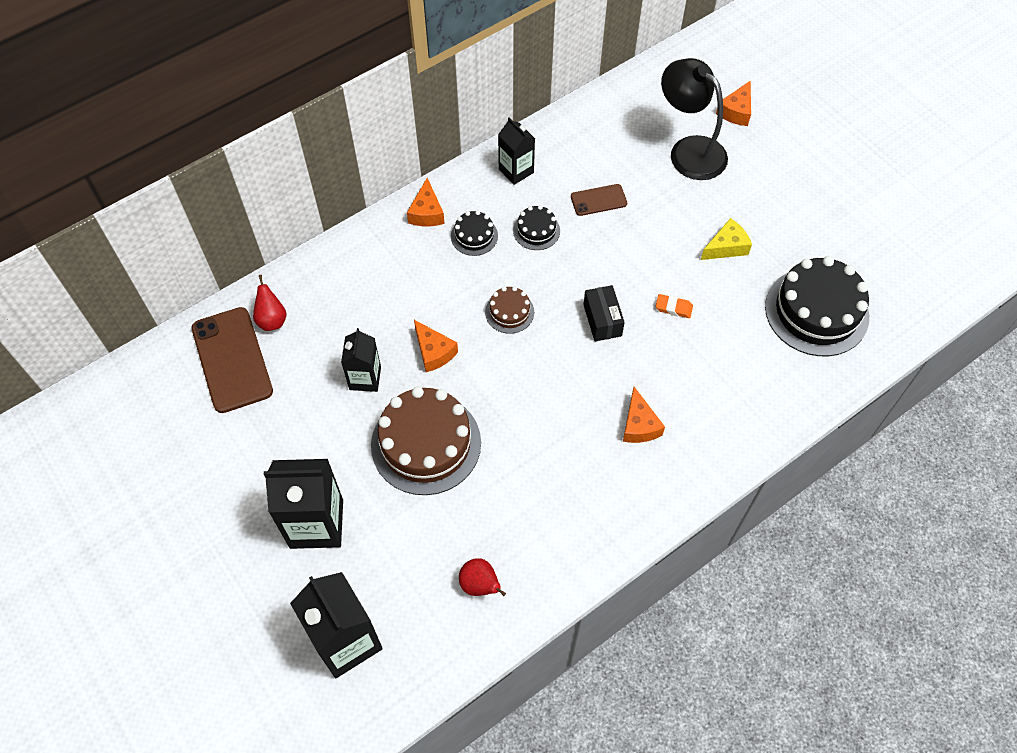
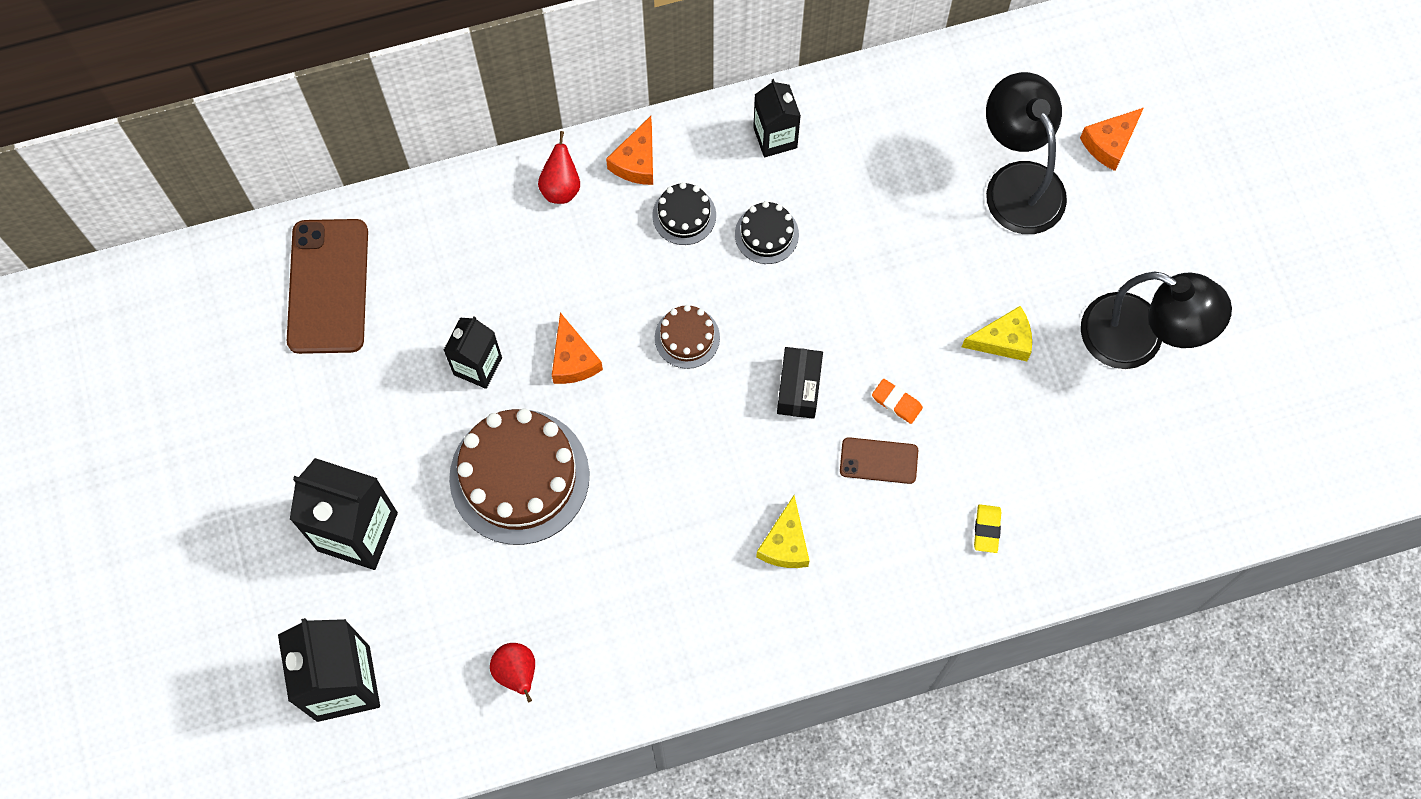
camera: 20 degrees right, 10 degrees up
(272, 320) = (393, 249): red pear -> red pear (561, 187)
(598, 200) = (865, 216): brown phone -> brown phone (878, 460)
(639, 425) = (785, 543): orange cheese -> yellow cheese
(774, 369) = (987, 529): none -> yellow eraser
(813, 219) = (1138, 340): none -> black lamp
(816, 311) = (1079, 471): black cake -> none

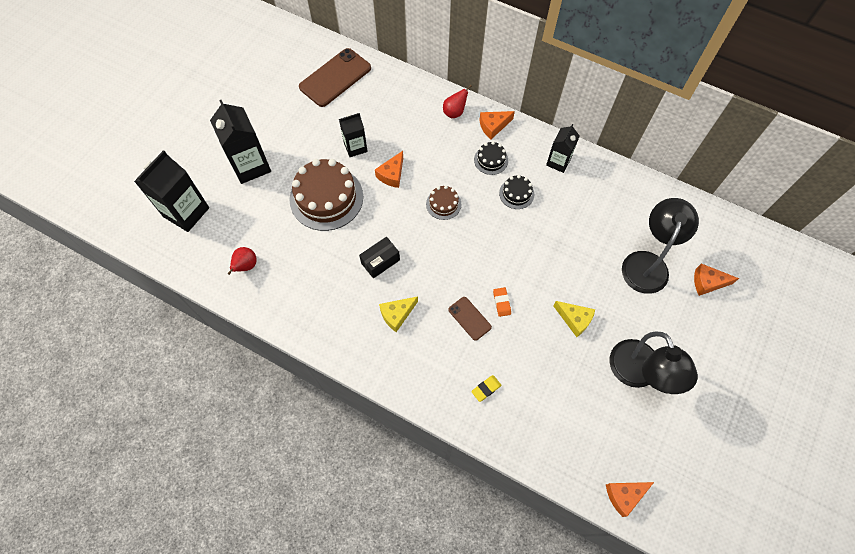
camera: 45 degrees right, 5 degrees down
(798, 388) = (467, 261): black box -> black box (380, 261)
(1254, 501) = (624, 495): none -> orange cheese

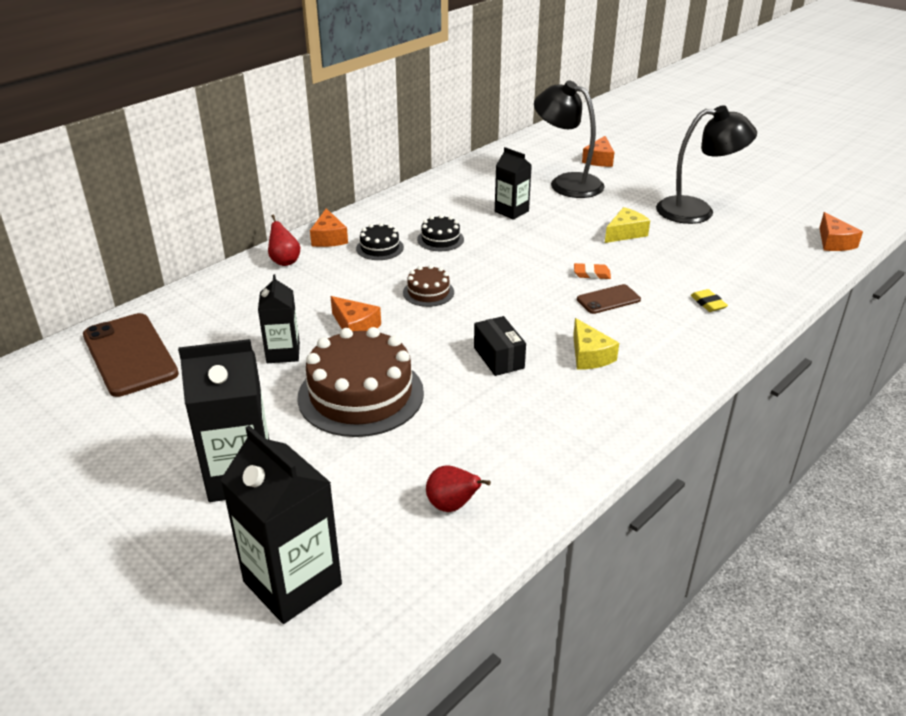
camera: 75 degrees left, 30 degrees down
(558, 162) = (410, 207): black carton -> black carton (511, 211)

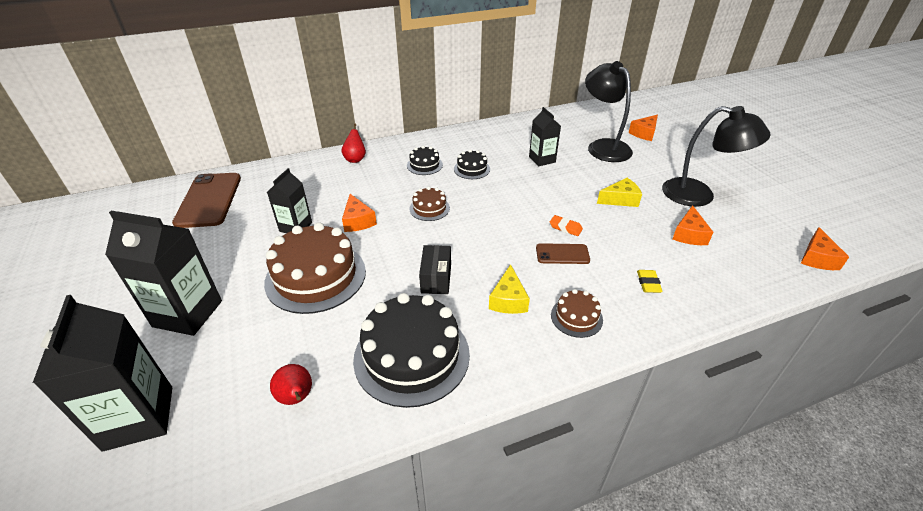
camera: 25 degrees right, 5 degrees up
(329, 238) = (397, 149): orange cheese -> orange cheese (689, 234)
(536, 432) = (411, 356): none -> black cake
(665, 351) = (576, 317): none -> brown cake

